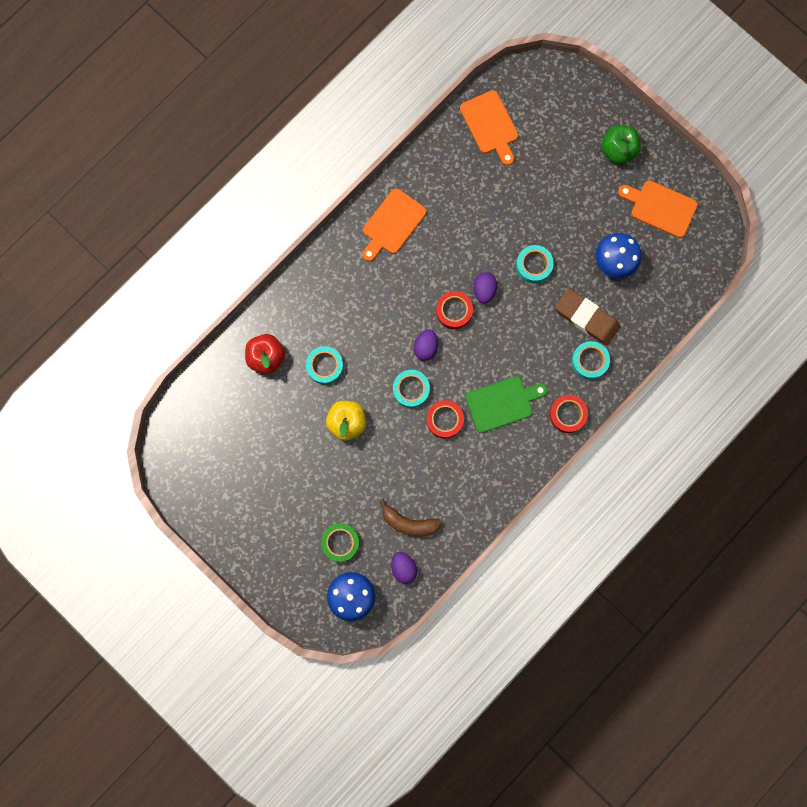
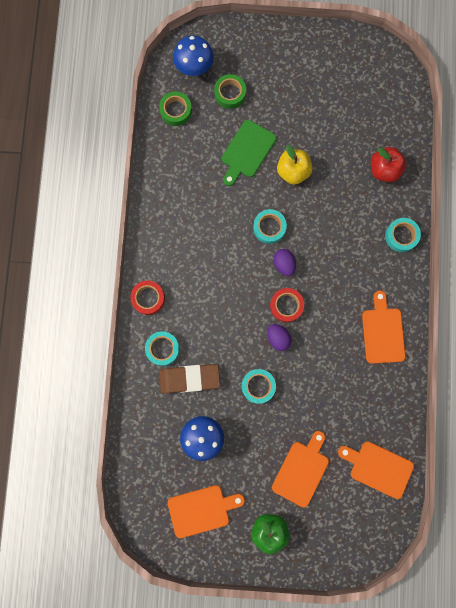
camera: 140 degrees right, 0 degrees up
(325, 366) = (340, 196): turquoise tape -> turquoise tape (401, 236)
(403, 567) = (176, 111): purple egg -> green tape
(409, 523) = (196, 141): brown banana -> none
(444, 420) = (229, 226): red tape -> none
(502, 403) = (199, 269): green cutting board -> green cutting board (247, 151)
(554, 172) = (301, 470): none -> orange cutting board

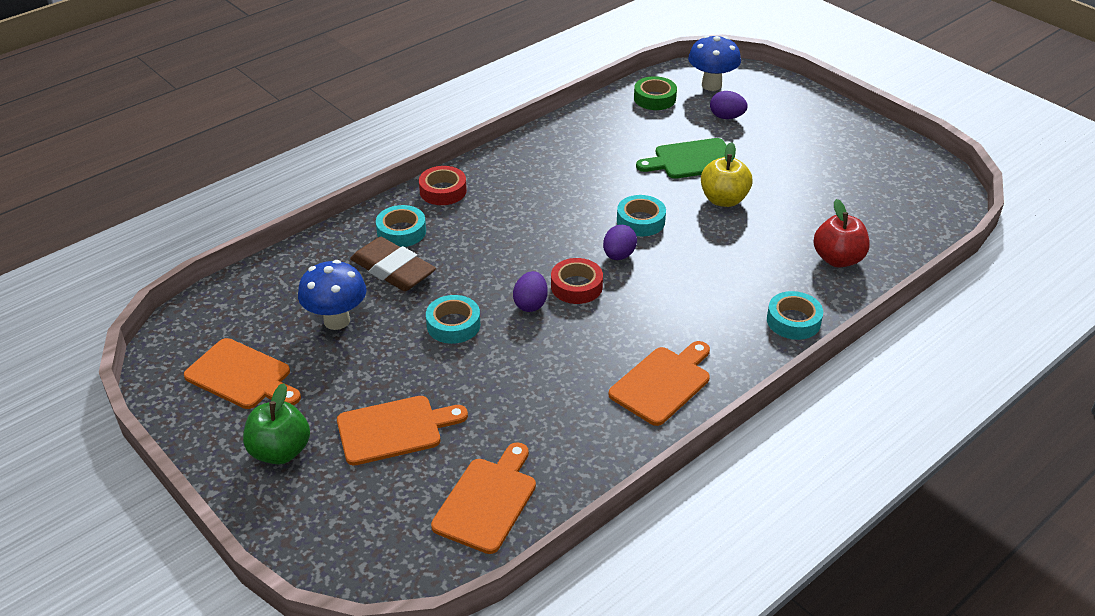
camera: 45 degrees right, 40 degrees down
(230, 93) = (726, 117): green tape -> purple egg
(378, 468) = (487, 501): orange cutting board -> orange cutting board turned 45 degrees clockwise

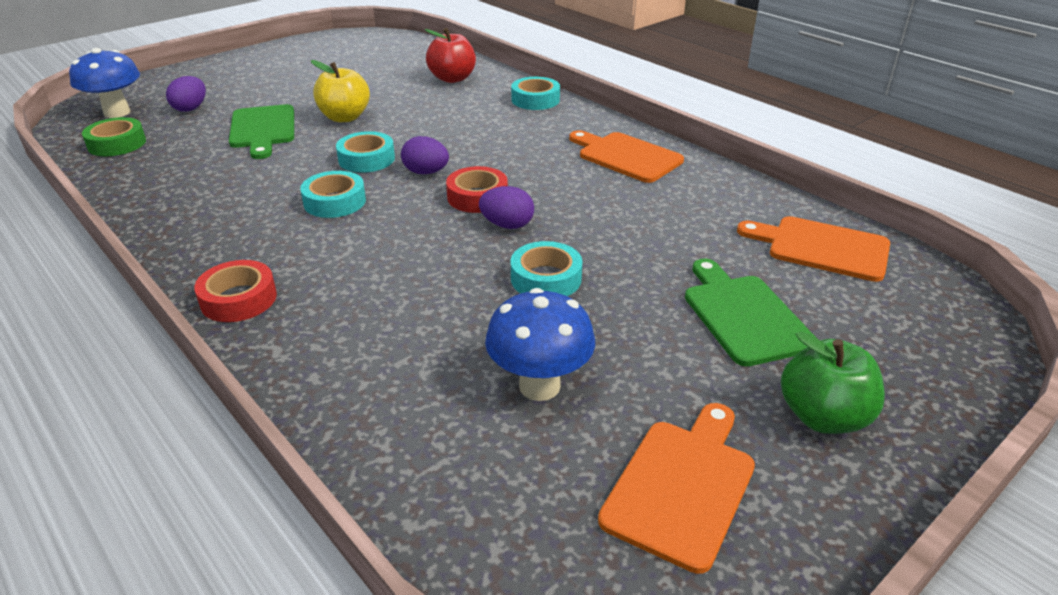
camera: 90 degrees left, 5 degrees down
(393, 269) = (423, 337): brown eraser -> none
(394, 429) = (743, 315): orange cutting board -> green cutting board
(401, 232) = (330, 334): turquoise tape -> turquoise tape (335, 202)

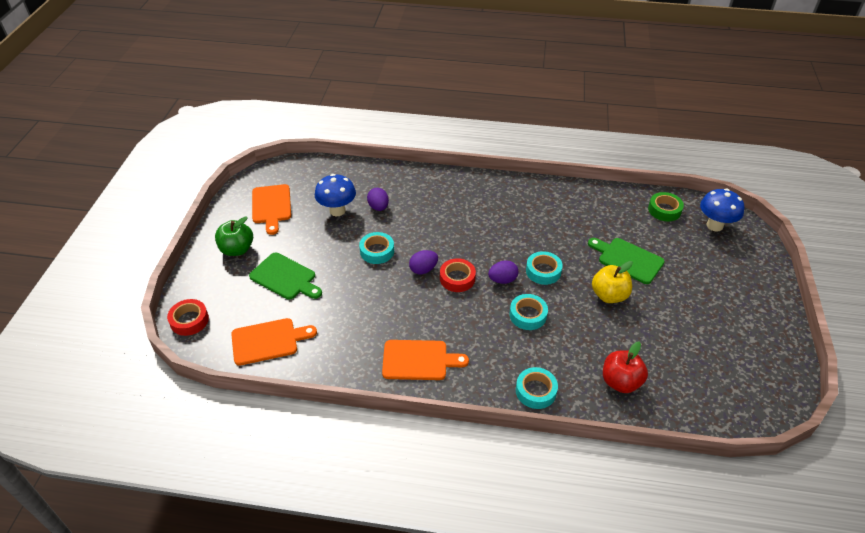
camera: 140 degrees right, 10 degrees up
(190, 108) = (692, 250): purple egg -> purple egg (378, 207)
(238, 299) = (472, 183): red tape -> red tape (189, 320)
(335, 202) = (512, 238): turquoise tape -> turquoise tape (528, 315)

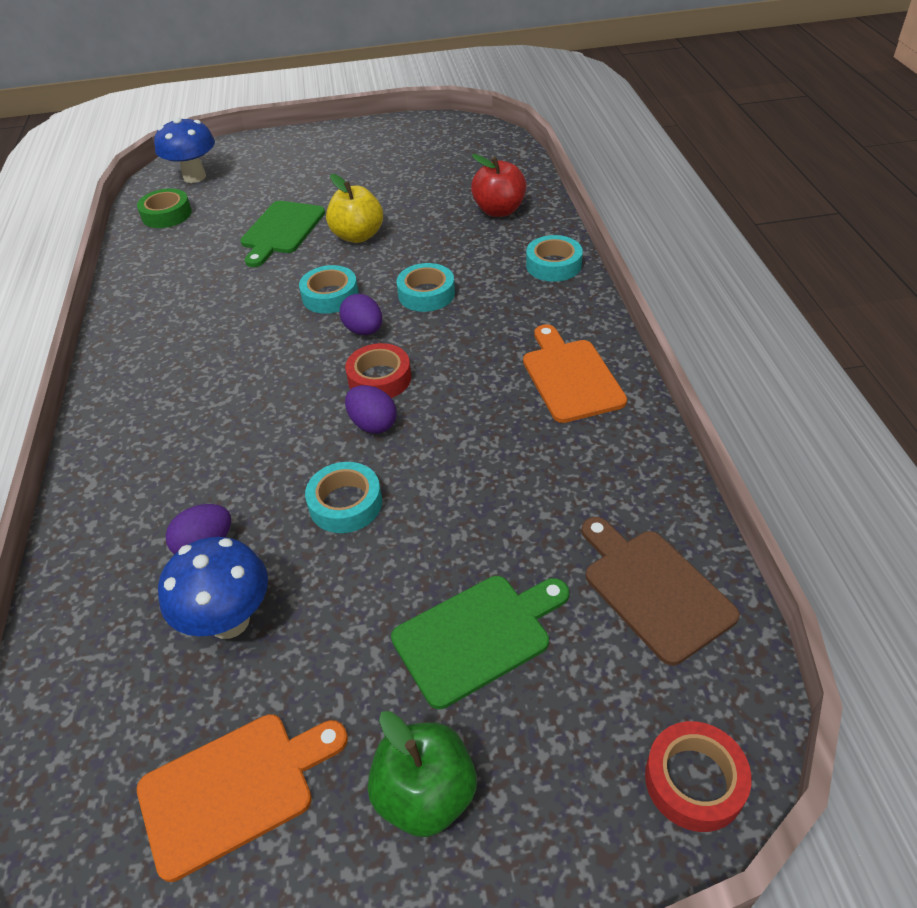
camera: 105 degrees left, 0 degrees up
(268, 341) = (653, 589): orange cutting board -> brown cutting board
(285, 277) = (477, 636): green cutting board -> green cutting board turned 45 degrees clockwise

